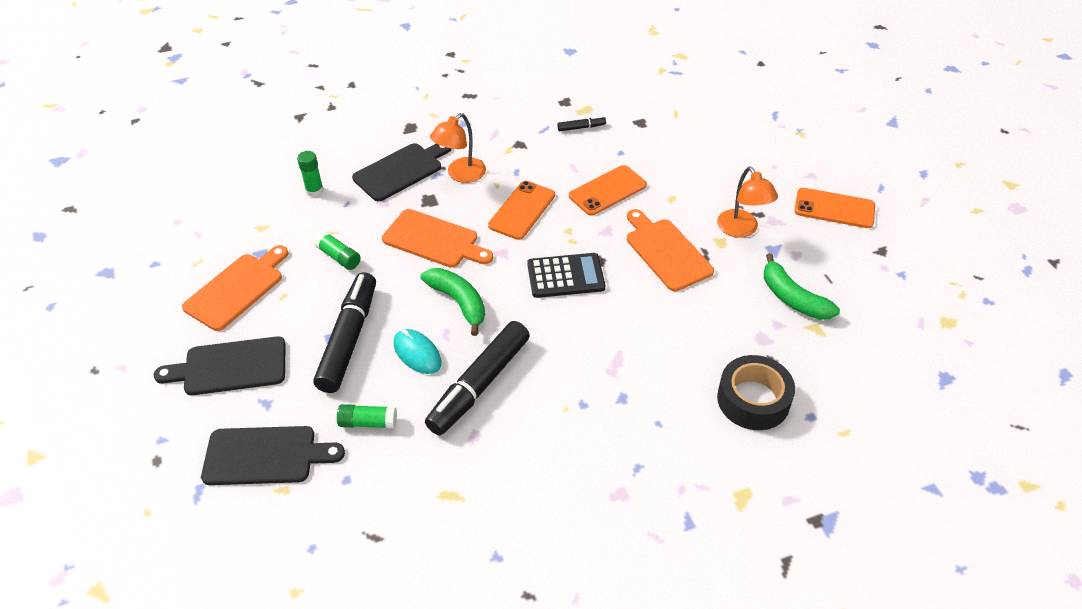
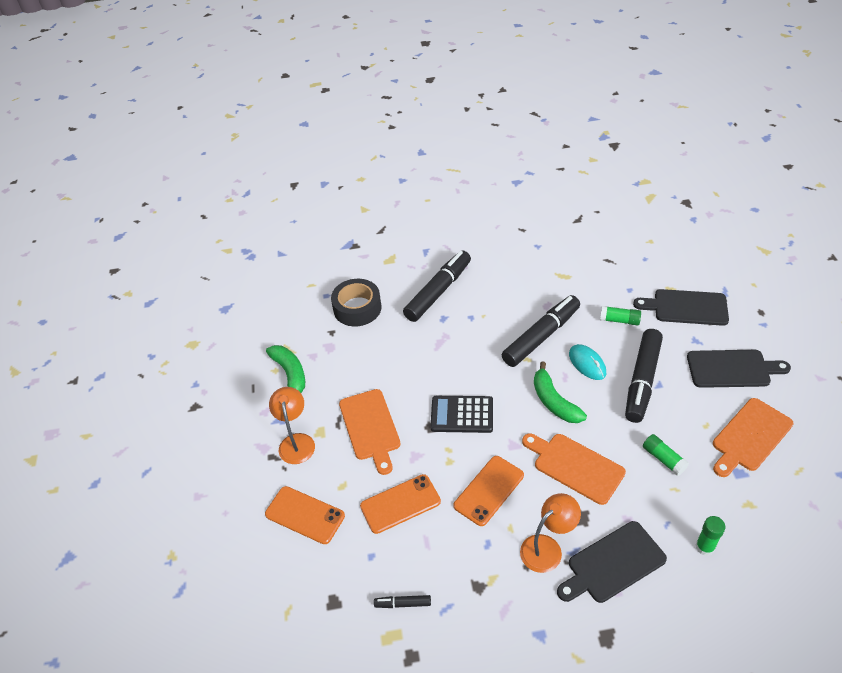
camera: 165 degrees left, 0 degrees up
(642, 442) = (438, 291): none -> black marker
(834, 208) = (203, 454): orange phone -> orange phone (304, 515)

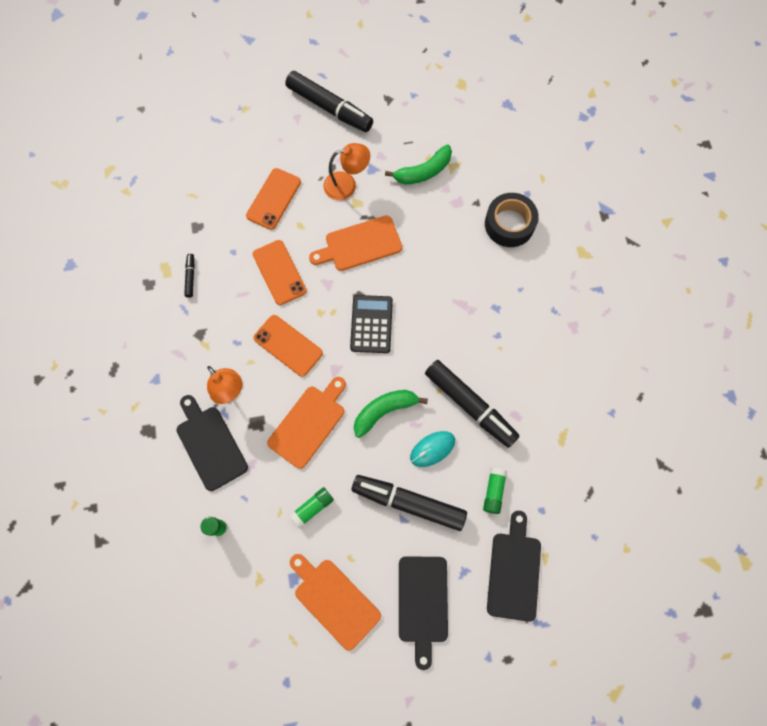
camera: 85 degrees right, 25 degrees up
(438, 291) = (535, 303): black marker -> black marker (329, 108)

